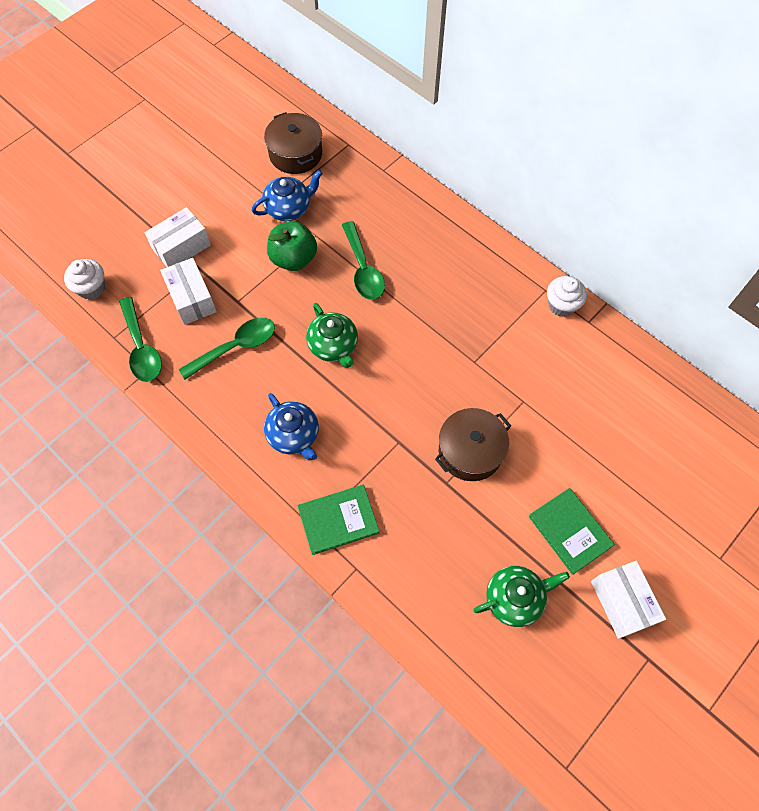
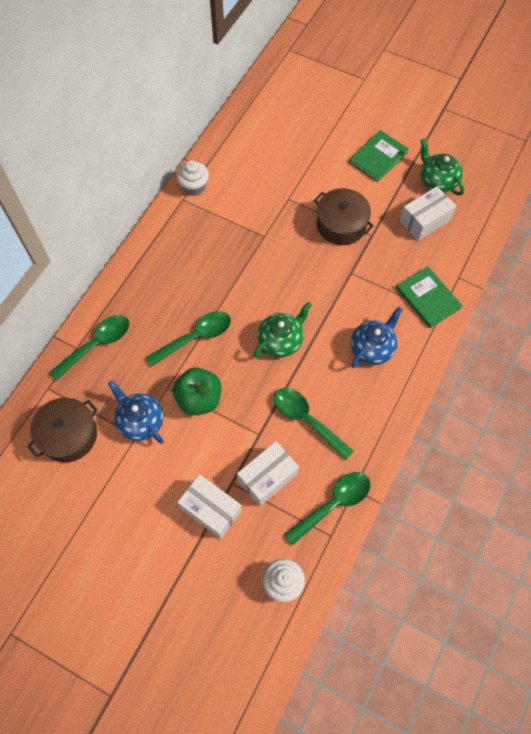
camera: 105 degrees left, 0 degrees up
(382, 186) = (97, 344): none -> green spoon
(622, 602) = (414, 125): white box -> white box (425, 220)

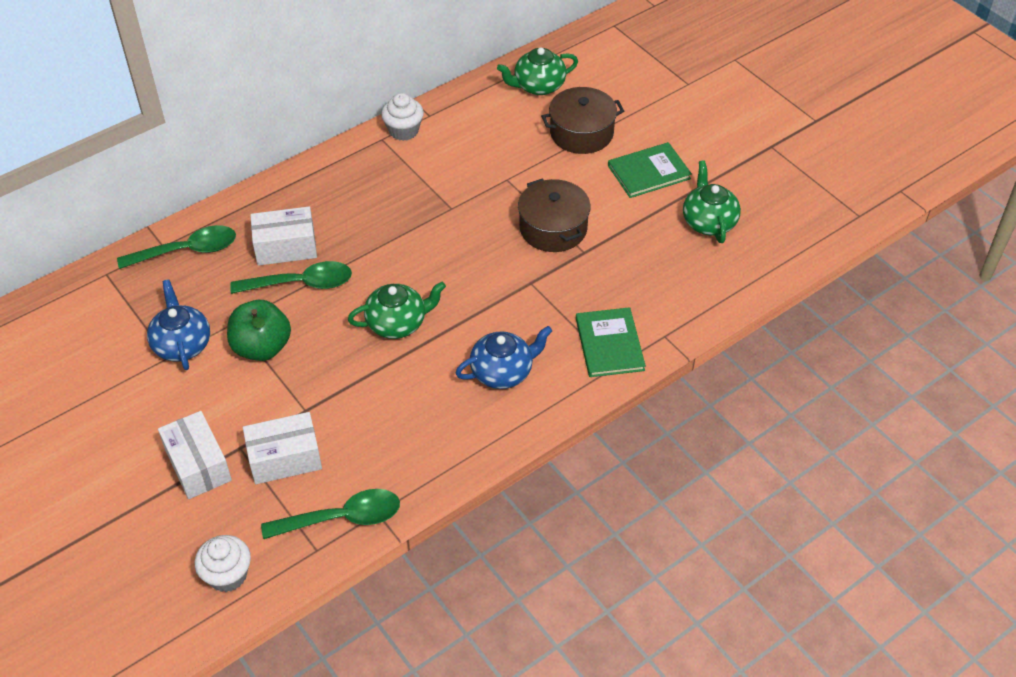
camera: 25 degrees right, 15 degrees down
(69, 435) = (96, 328): brown pot -> brown pot (581, 133)
(266, 117) = (538, 86): none -> green teapot
(306, 420) = (371, 417): green spoon -> none
(425, 220) = (662, 259): white box -> white box (286, 247)

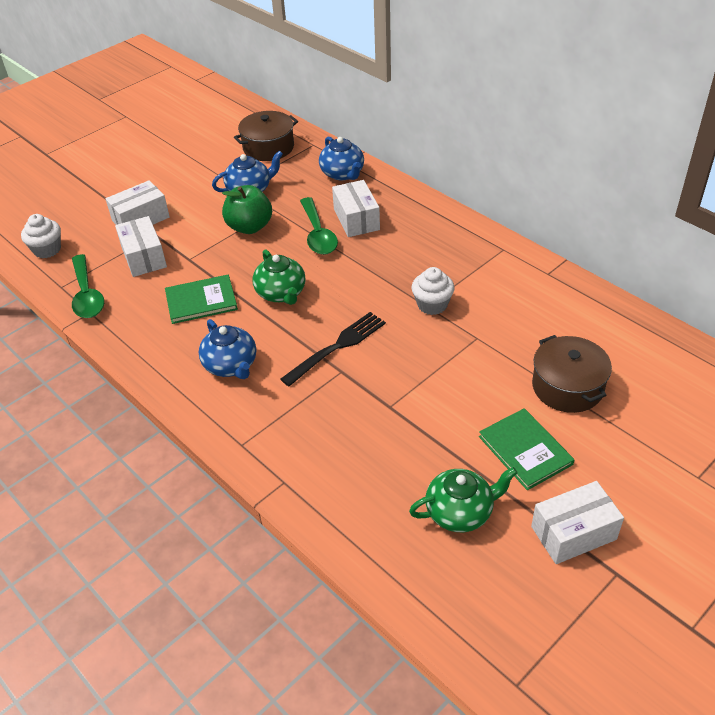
camera: 85 degrees right, 5 degrees down
(187, 251) = (343, 174): green spoon -> blue teapot
(403, 130) = (519, 260): white cupcake -> white cupcake (432, 305)
(495, 283) = (337, 347): none -> black fork
(538, 86) = (628, 344): green teapot -> none
(553, 228) = (417, 379): brown pot -> brown pot (268, 147)
(609, 344) = (269, 438): green book -> green book (201, 301)
(734, 161) = (573, 533): none -> white box

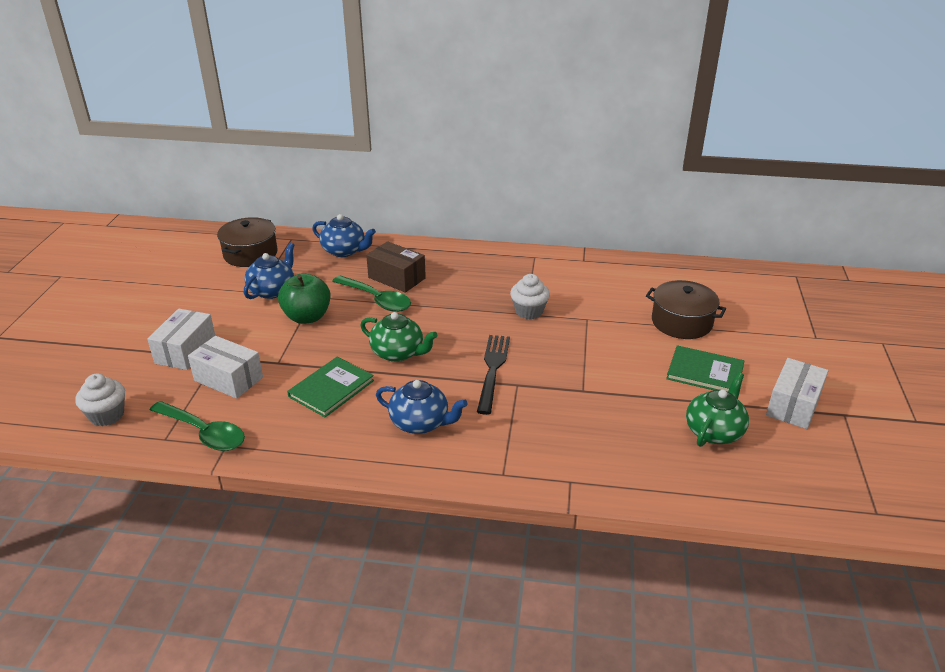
camera: 40 degrees left, 10 degrees down
(356, 219) = (396, 278): white box -> brown box

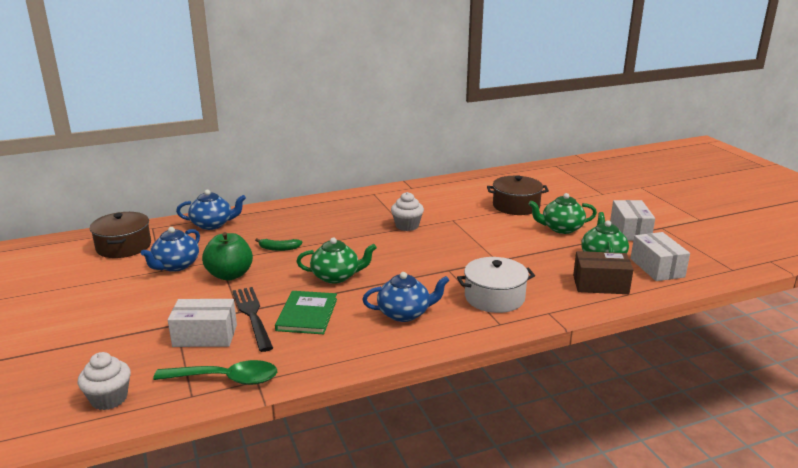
camera: 30 degrees left, 10 degrees down
(186, 351) = (138, 329): white box -> white box (657, 268)
(272, 290) = (175, 266): blue teapot -> blue teapot turned 150 degrees counterclockwise
(377, 300) = (279, 248): green spoon -> green banana
(396, 278) = (279, 231): brown box -> brown box (600, 284)
(493, 370) = (421, 266): black fork -> black fork (252, 316)
(530, 438) = (494, 297): none -> white pot
(705, 372) = (561, 228): green book -> green teapot

